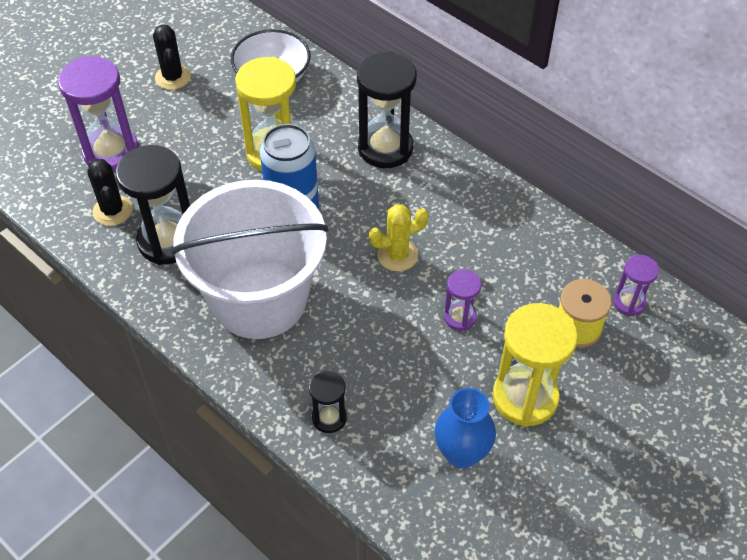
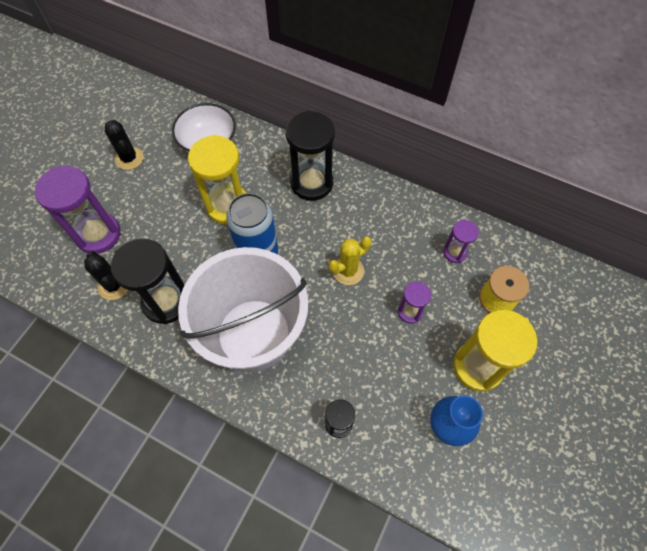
camera: 15 degrees left, 10 degrees up
(629, 302) = (526, 269): purple hourglass -> purple hourglass (455, 252)

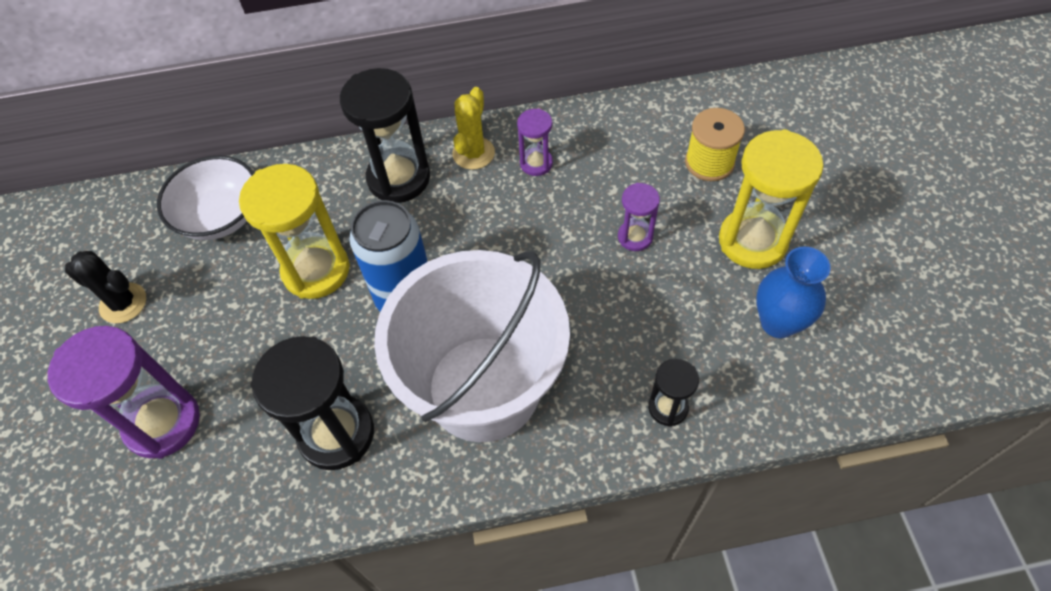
camera: 35 degrees left, 5 degrees down
(114, 285) = (245, 467): black cactus -> none
(348, 271) = (529, 242): yellow cactus -> yellow cactus (473, 153)
(455, 252) = (625, 146): purple hourglass -> purple hourglass (536, 163)

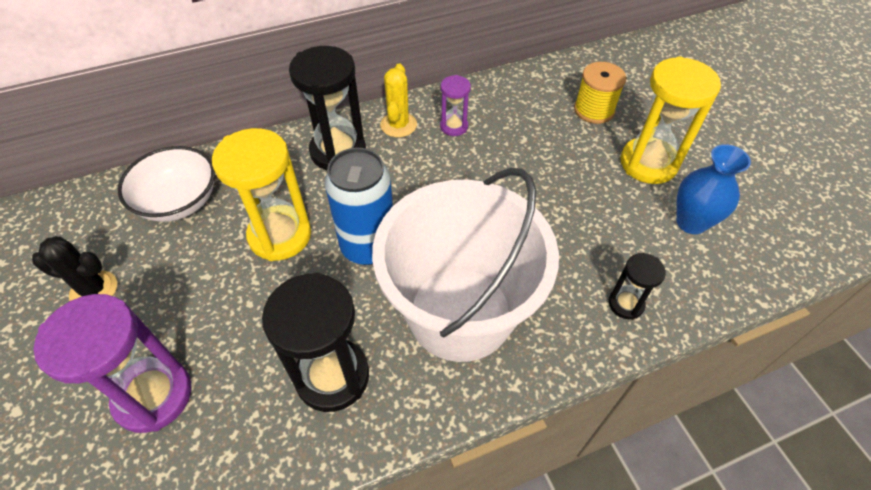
camera: 15 degrees left, 5 degrees down
(635, 237) = (553, 172): purple hourglass -> none

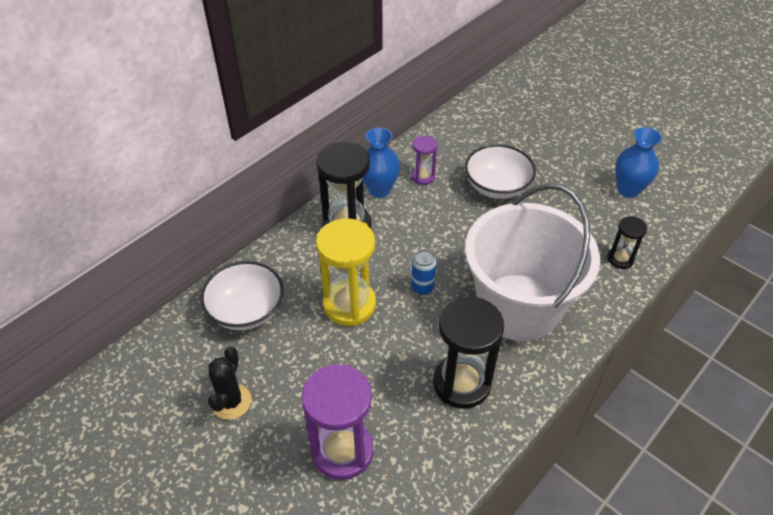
camera: 25 degrees left, 5 degrees down
(94, 290) = (231, 401): black cactus -> black cactus turned 60 degrees counterclockwise
(368, 246) = (422, 287): blue can -> blue can, size x0.50
(398, 125) = (379, 190): yellow cactus -> blue vase
(529, 164) = (497, 186): none -> white bowl
(594, 110) = (516, 131): yellow spool -> none
(648, 163) = (577, 158): yellow hourglass -> none

